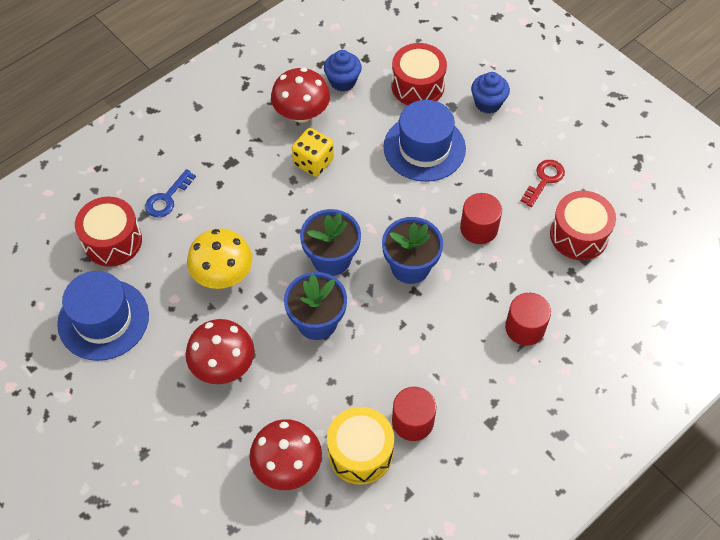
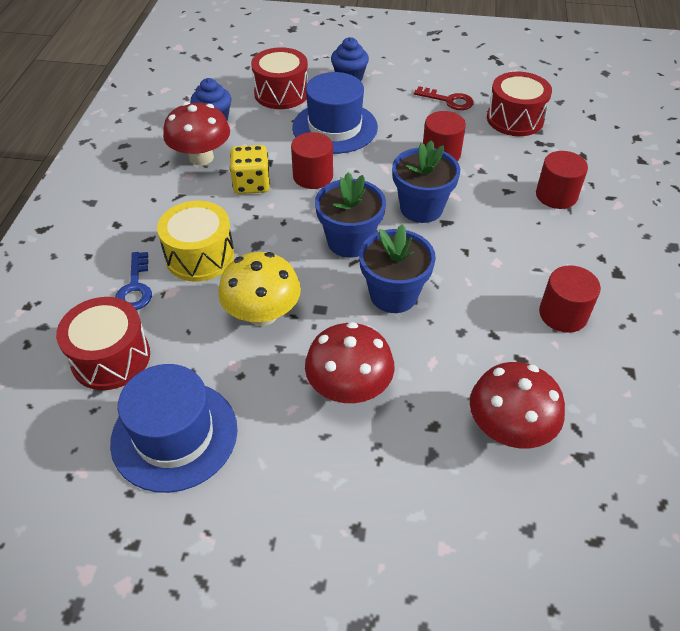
camera: 40 degrees left, 10 degrees down
(360, 453) = (554, 369): yellow drum -> yellow drum (200, 256)
(362, 184) = (313, 176): none -> red cylinder
(544, 180) = (448, 100): red key -> red key turned 120 degrees clockwise

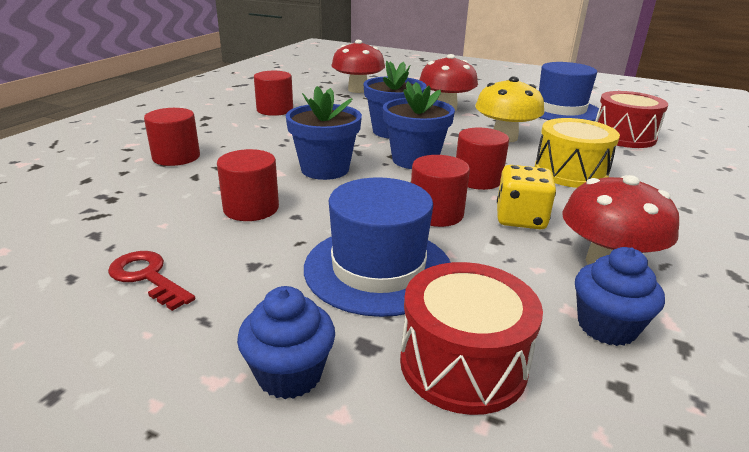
camera: 165 degrees left, 20 degrees down
(135, 287) = (627, 163): blue key -> none
(286, 224) = (477, 179): none -> red cylinder
(515, 119) = (92, 230): red drum -> none

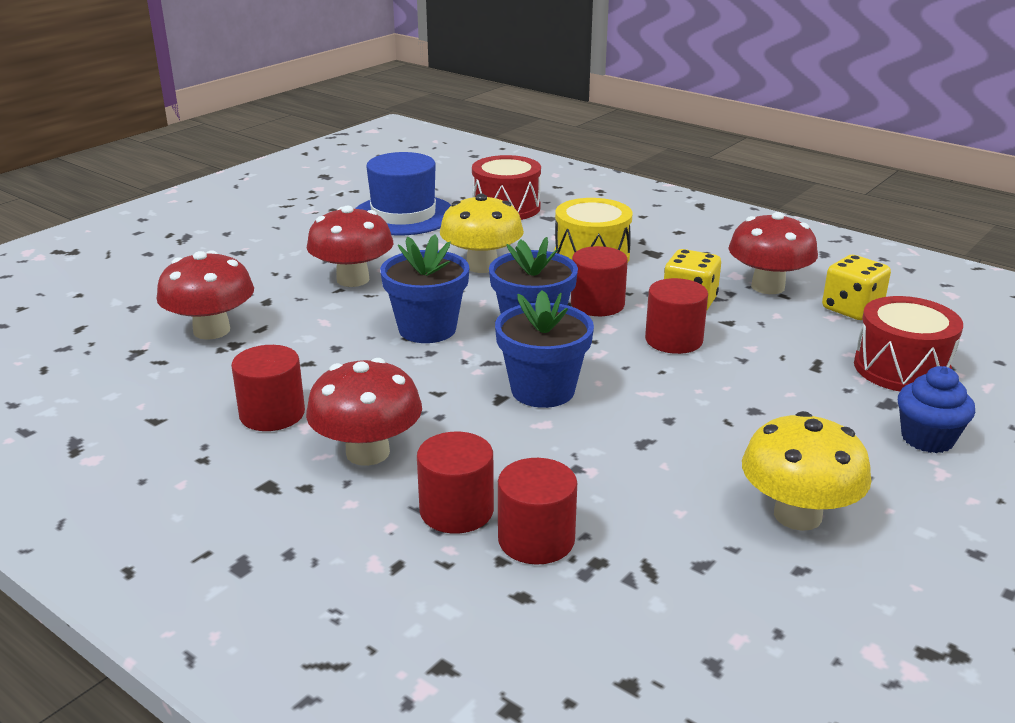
camera: 75 degrees left, 0 degrees up
(147, 277) = (797, 515): red key -> yellow mushroom
(238, 132) = (367, 452): none -> red mushroom
(251, 208) = (646, 448): red cylinder -> red cylinder (536, 540)
(378, 269) = (778, 384): blue hat -> none
(606, 326) = (852, 309): blue cupcake -> yellow dice

